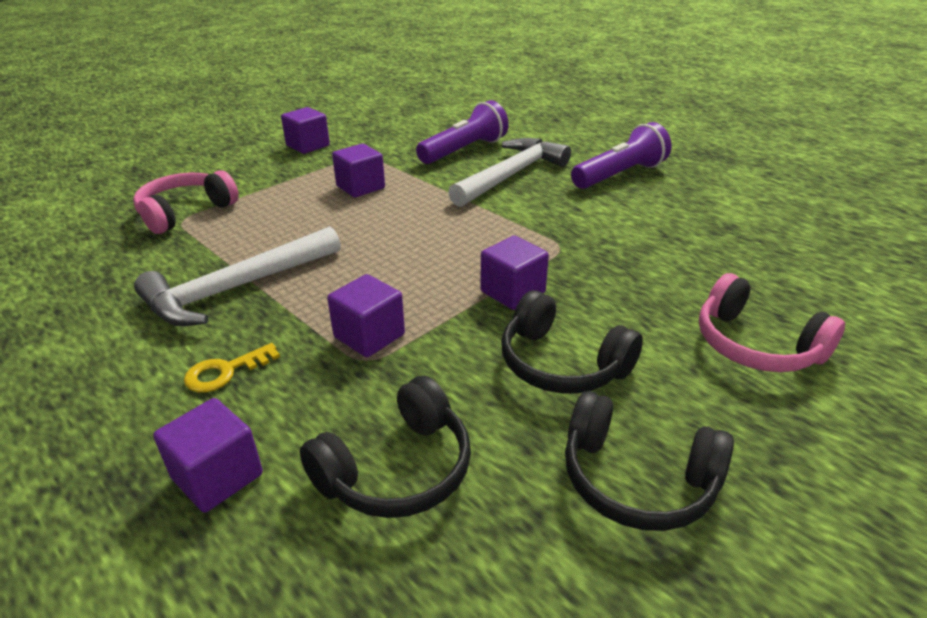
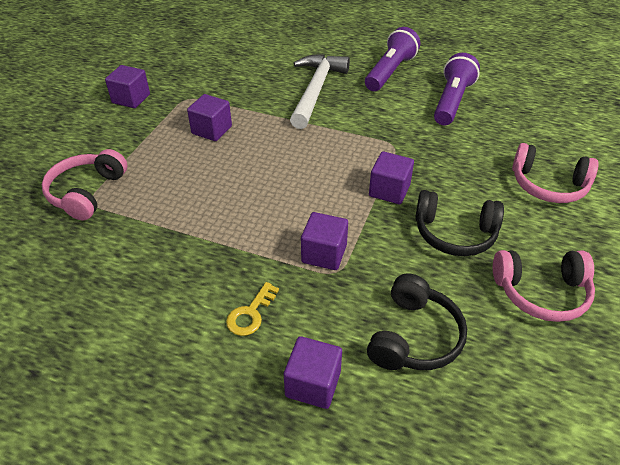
camera: 25 degrees left, 10 degrees up
(237, 288) = (197, 247): white hammer -> none
(464, 150) = (264, 74): purple flashlight -> purple flashlight (452, 101)
(637, 479) = (541, 292): black headphones -> pink headphones

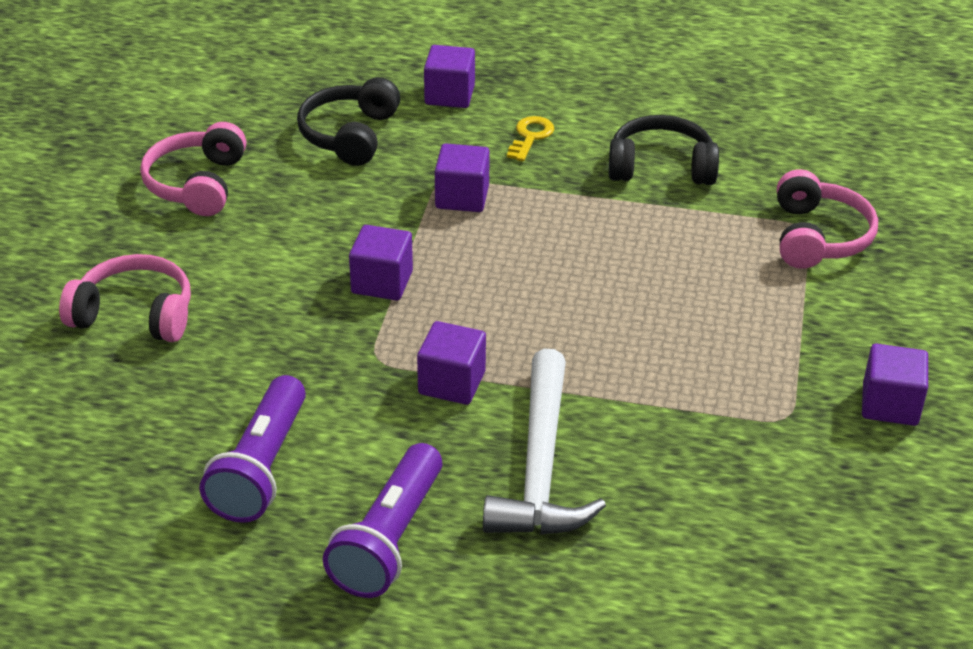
camera: 170 degrees right, 5 degrees down
(212, 130) = (699, 354): purple cube -> purple cube (452, 383)
(454, 233) = (291, 235): black headphones -> black headphones (661, 167)
(541, 292) = (198, 184): pink headphones -> pink headphones turned 75 degrees counterclockwise

